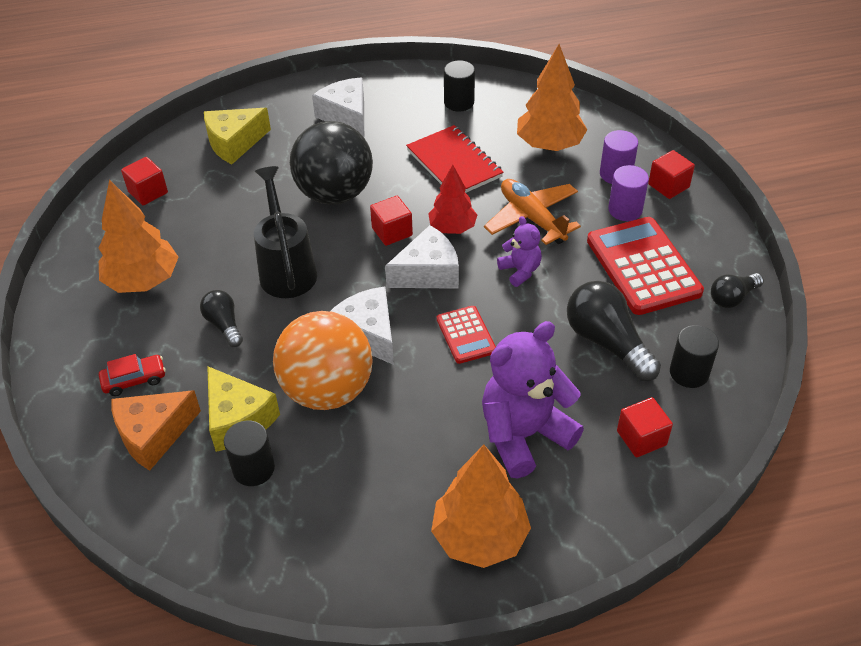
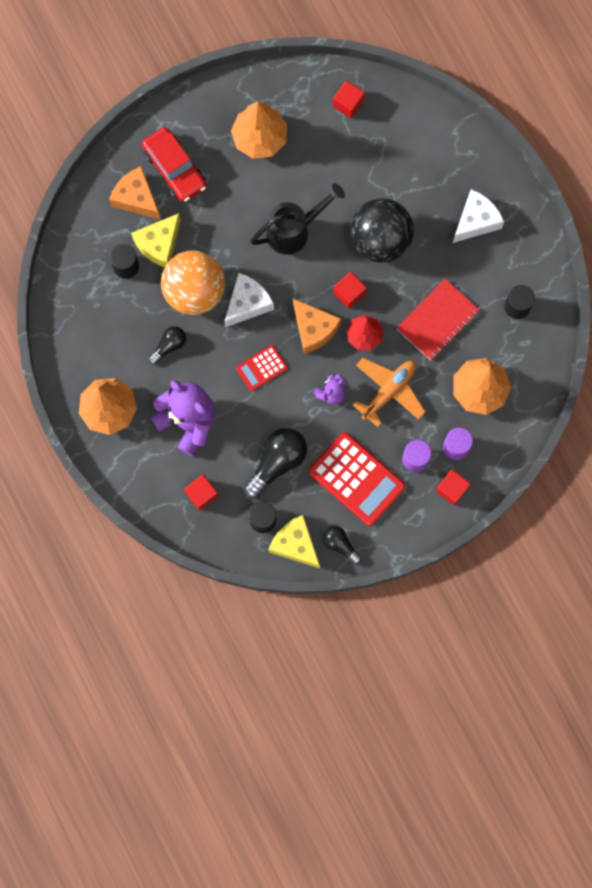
camera: 75 degrees right, 30 degrees up
(134, 379) = (175, 169): red car -> red car, size x1.84
(224, 324) = (233, 207): black light bulb -> black light bulb (169, 346)
(234, 143) = (420, 145): yellow cheese -> yellow cheese (295, 544)
(428, 273) = (314, 329): white cheese -> orange cheese
(643, 266) = (357, 479): red calculator -> red calculator turned 75 degrees clockwise

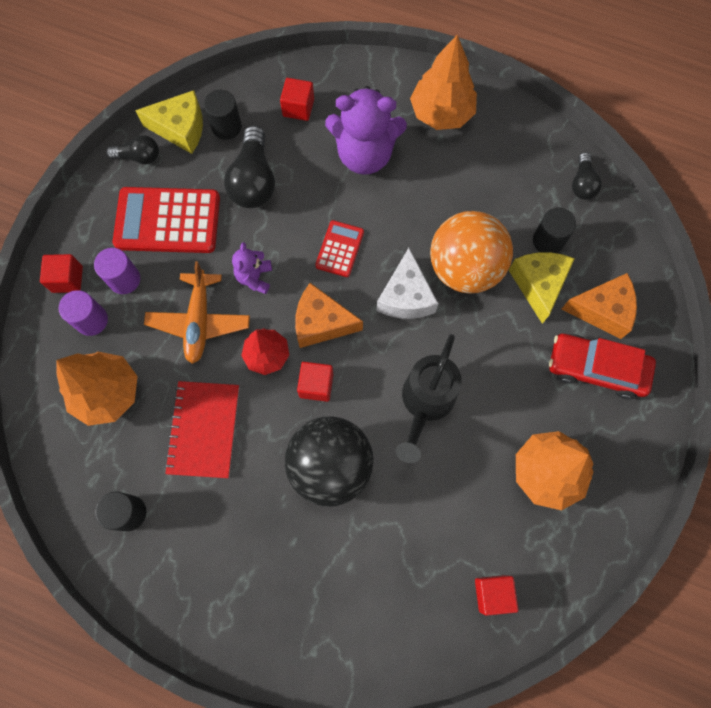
camera: 140 degrees right, 5 degrees down
(169, 346) = (441, 203): black light bulb -> black light bulb (582, 183)
(475, 221) = (245, 574): white cheese -> none

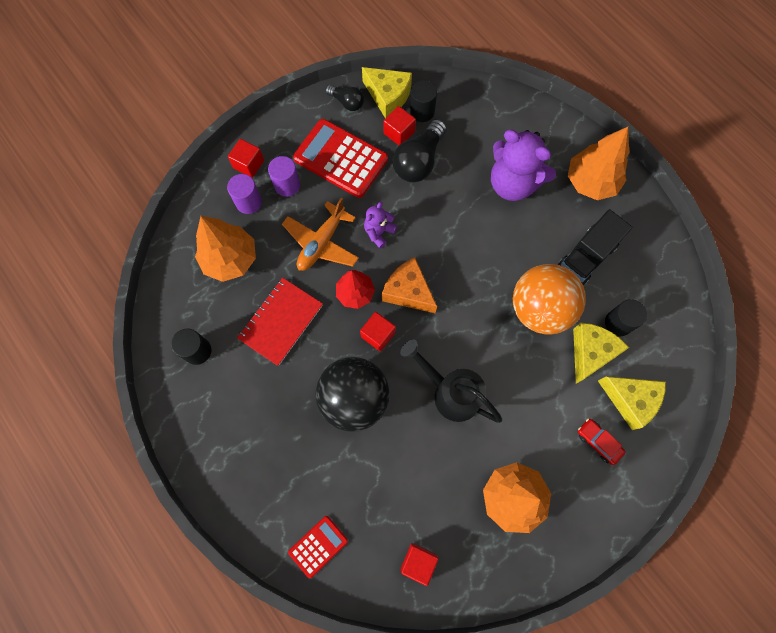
camera: 30 degrees right, 0 degrees up
(298, 108) = (483, 123): red cube -> red cube (399, 133)
(339, 249) = (453, 244): red calculator -> red calculator (318, 546)
(406, 296) = (482, 306): white cheese -> none
(425, 403) = (450, 393): black watering can -> black watering can turned 75 degrees clockwise
(480, 191) = (586, 256): none -> black truck
(582, 183) = (672, 293): black light bulb -> none
(596, 369) = (598, 442): red car -> red car, size x0.54
(602, 310) = (630, 400): orange cheese -> yellow cheese

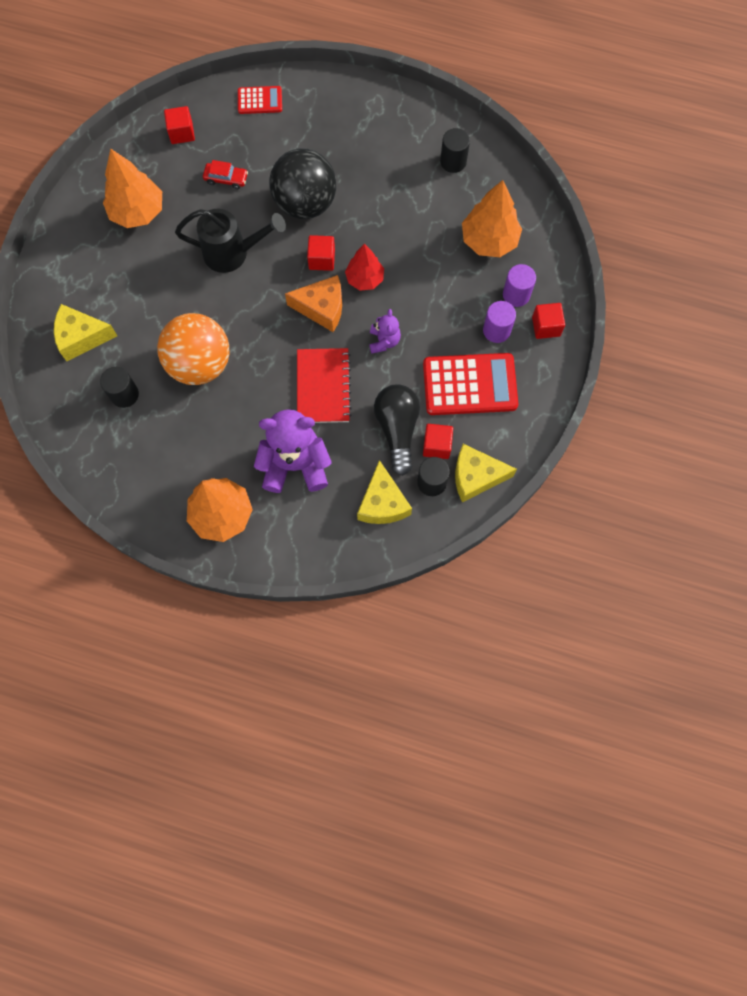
camera: 145 degrees right, 0 degrees up
(281, 322) = (407, 220): red notebook -> red notebook (323, 387)
(318, 546) = (260, 100): red calculator -> red calculator turned 105 degrees counterclockwise
(321, 243) = (425, 301): orange plane -> none
(347, 102) = (509, 444): black light bulb -> none
(586, 256) = (185, 437): black truck -> none
(590, 352) = (135, 354): yellow cheese -> yellow cheese (382, 503)
(598, 442) = (91, 290): red car -> red car (226, 179)

